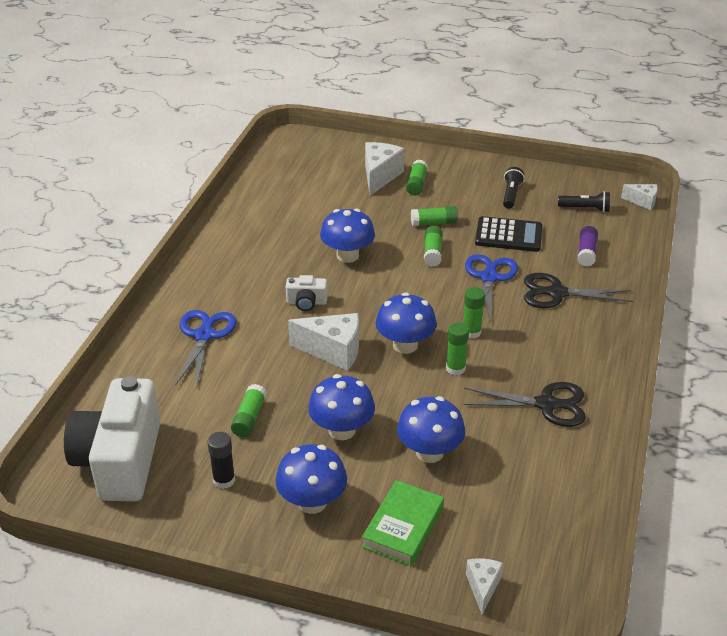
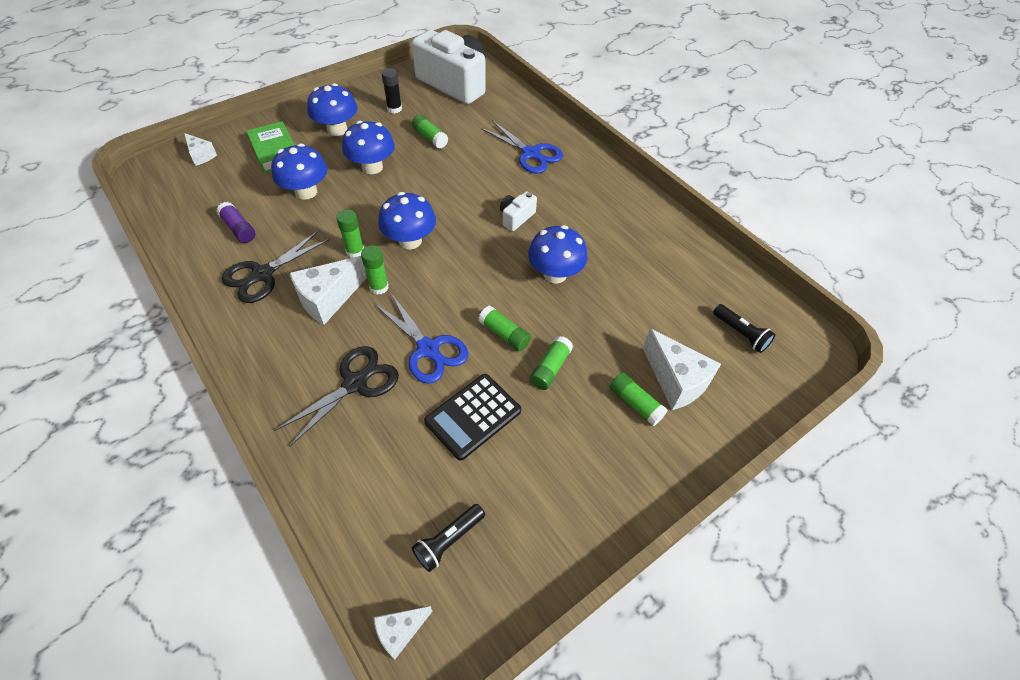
camera: 125 degrees right, 15 degrees up
(333, 351) = (447, 202): white cheese -> white cheese (328, 299)
(511, 195) = (542, 482): black flashlight -> black flashlight (740, 333)
(586, 252) = (379, 464): purple glue stick -> purple glue stick (239, 229)

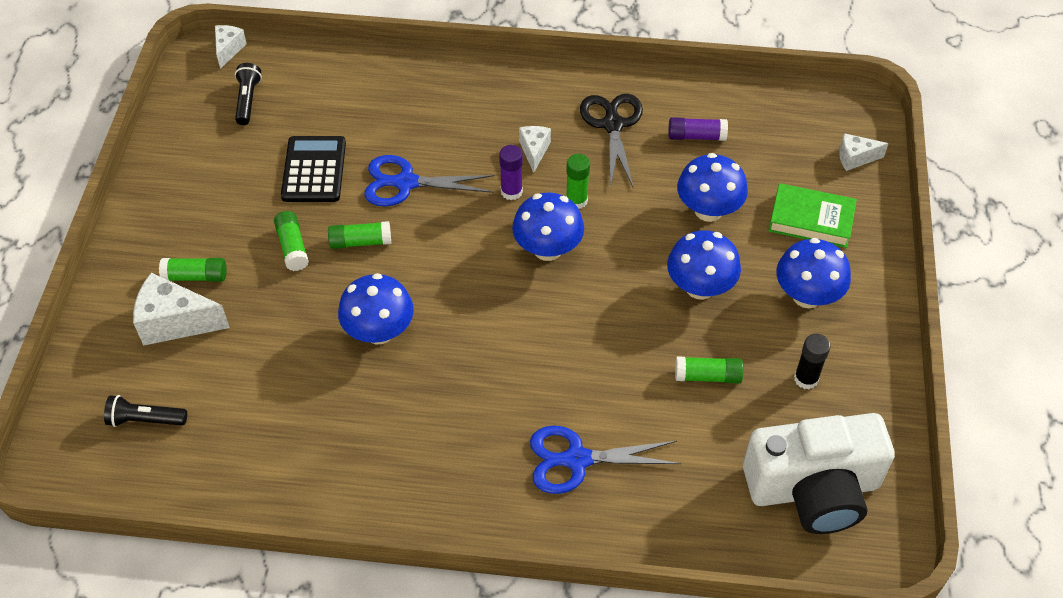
camera: 135 degrees right, 0 degrees up
(328, 299) = (534, 151): white cheese -> white cheese, size x0.57
(355, 383) = (425, 122): black scissors -> none
(379, 287) = (511, 191): green glue stick -> purple glue stick
(516, 217) = (487, 359): white camera -> none

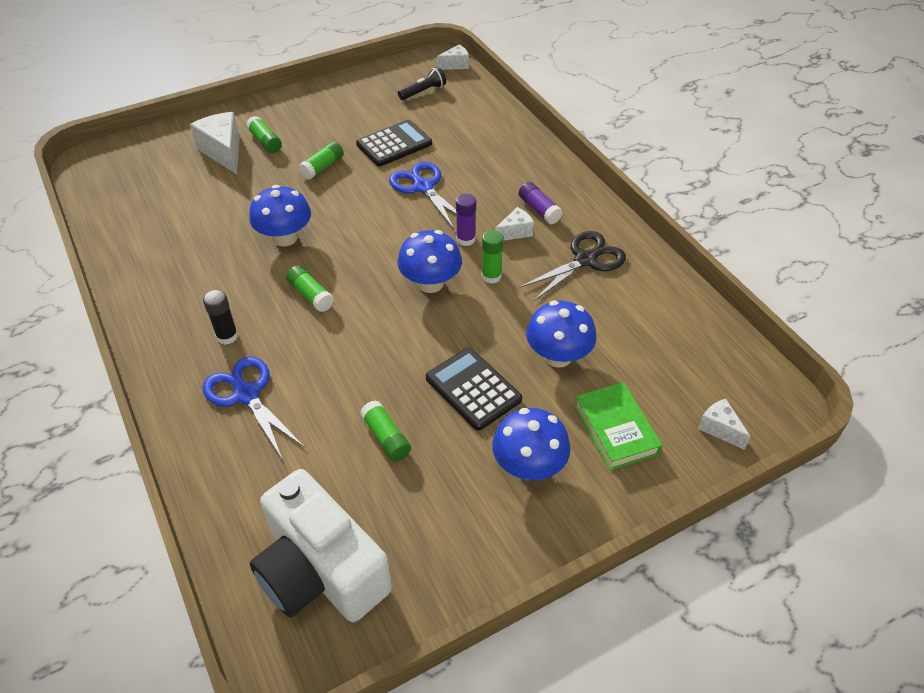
camera: 55 degrees right, 5 degrees down
(145, 420) = (142, 177): black flashlight -> none
(360, 242) = (353, 192): green glue stick -> green glue stick (311, 295)
(696, 136) = (627, 312): purple glue stick -> purple glue stick (539, 210)
(700, 287) = (473, 389): blue mushroom -> black calculator
(806, 379) = (436, 508): black glue stick -> black glue stick (227, 336)

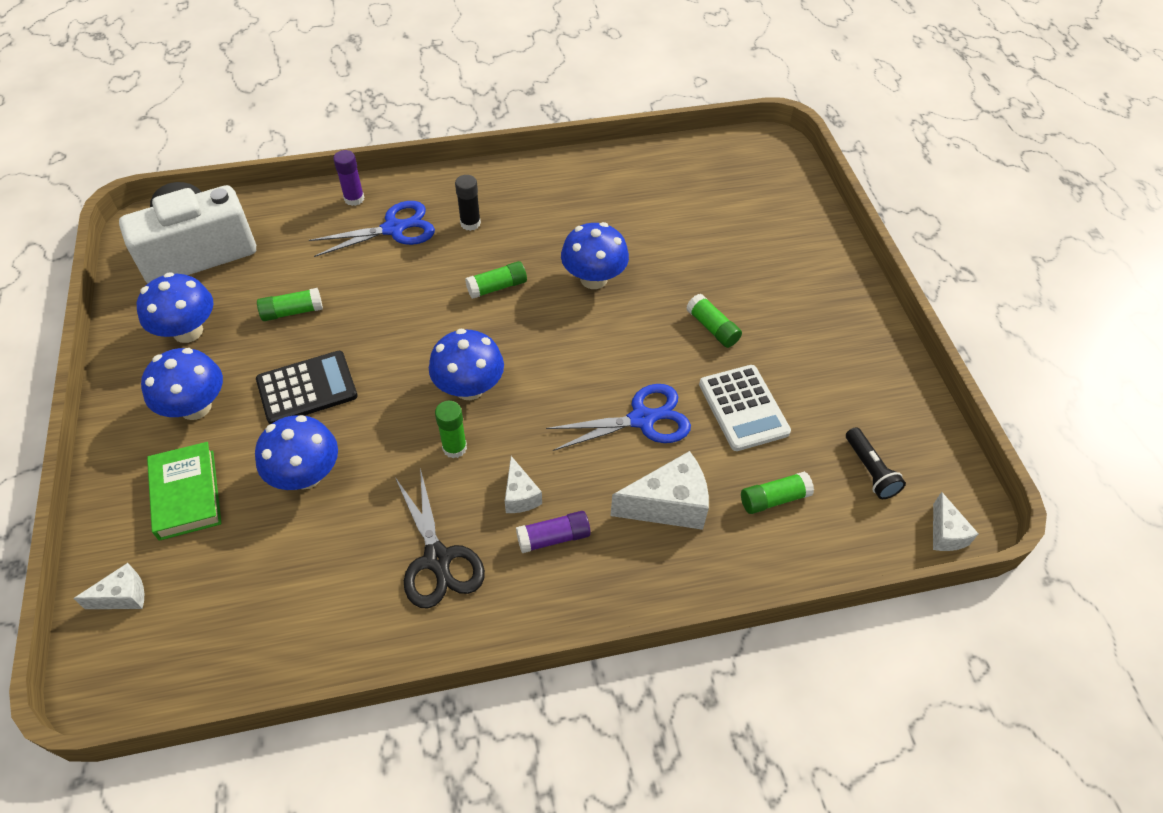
camera: 105 degrees right, 5 degrees up
(224, 152) = (765, 246): white cheese -> white cheese (668, 505)
(265, 142) = (778, 283): green glue stick -> green glue stick (774, 499)
(394, 144) = (743, 408): black calculator -> white calculator
(441, 519) = (188, 331): none -> blue mushroom
(465, 239) = (528, 439): purple glue stick -> purple glue stick (354, 199)
(616, 429) = (186, 494): green book -> green book turned 75 degrees clockwise

